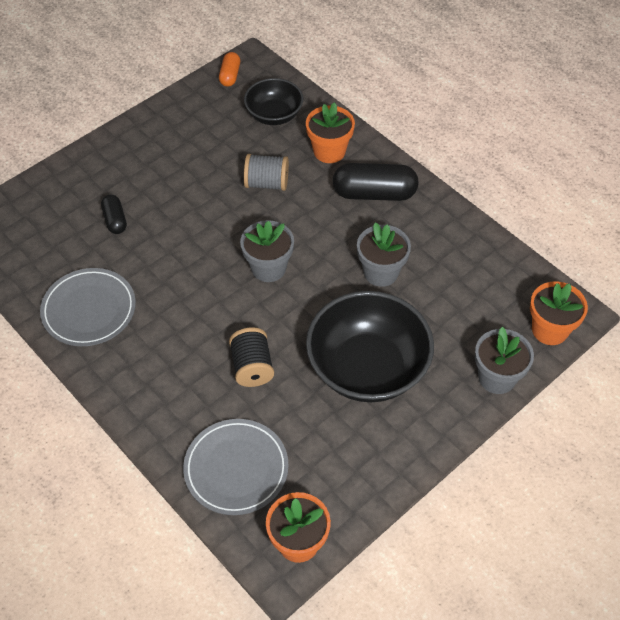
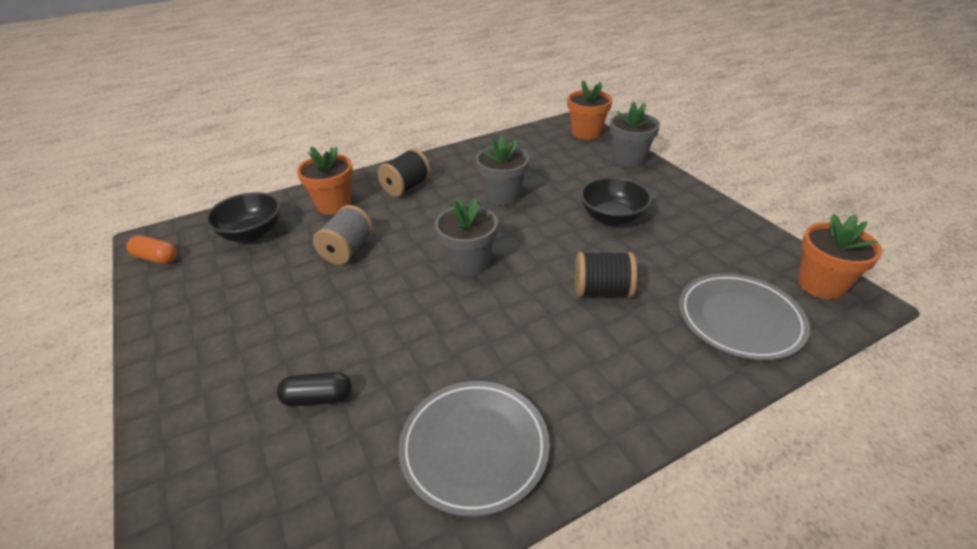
camera: 75 degrees left, 15 degrees down
(367, 368) = (612, 217): black bowl -> black bowl, size x0.57
(374, 193) = (406, 187): black capsule -> black spool

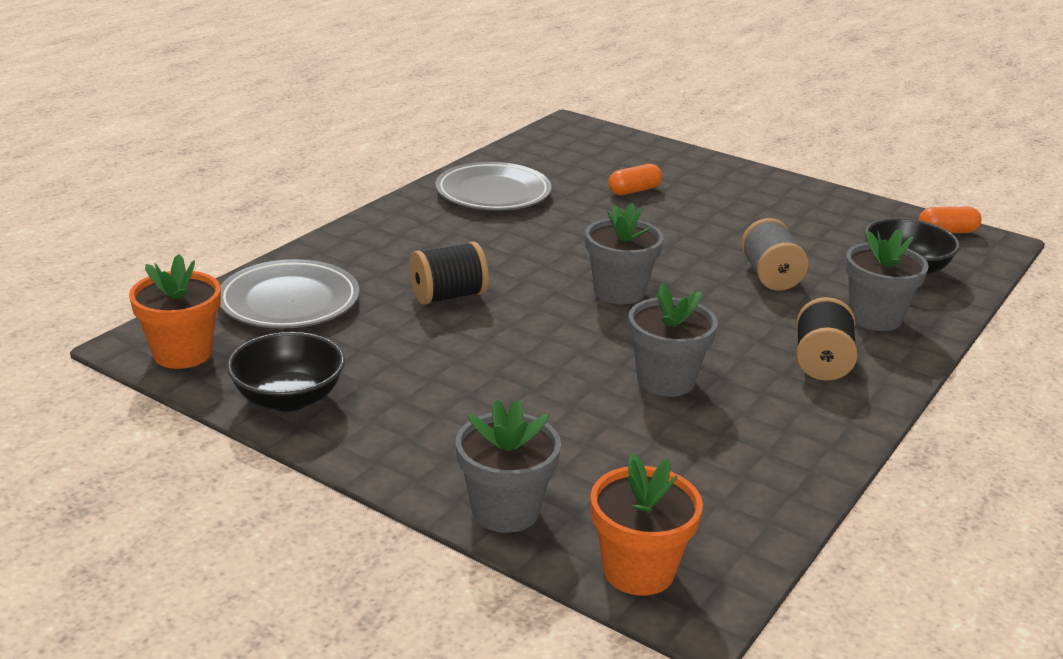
camera: 150 degrees right, 10 degrees down
(318, 398) = (634, 191): black capsule -> orange capsule
(334, 204) = (875, 317): orange flower pot -> grey flower pot
(612, 217) = (479, 383): black bowl -> black bowl (288, 398)

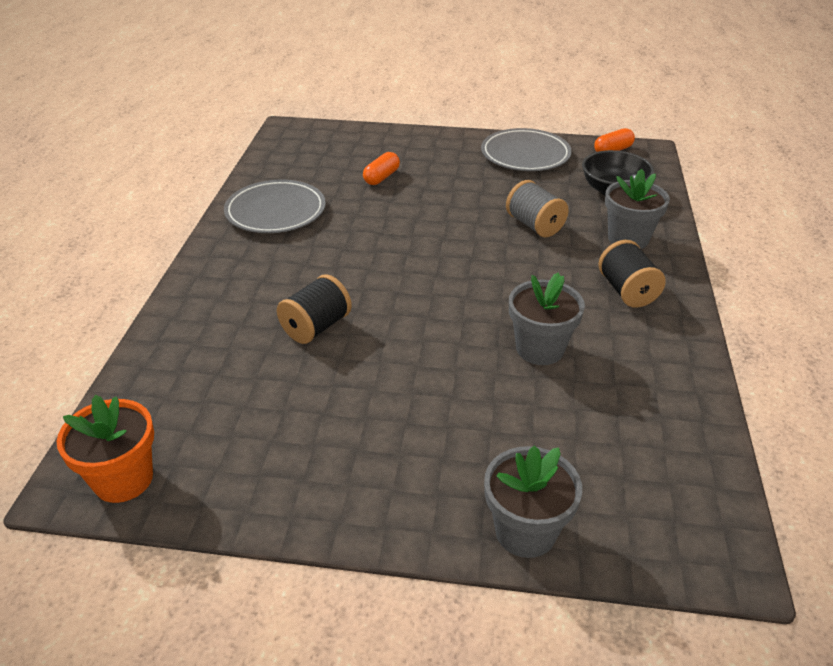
camera: 25 degrees left, 10 degrees up
(288, 398) = (260, 490): black bowl -> none
(289, 301) = (183, 381): grey plate -> grey plate (525, 154)
(619, 292) = (443, 276): grey flower pot -> none
(638, 570) = (664, 545): orange flower pot -> none

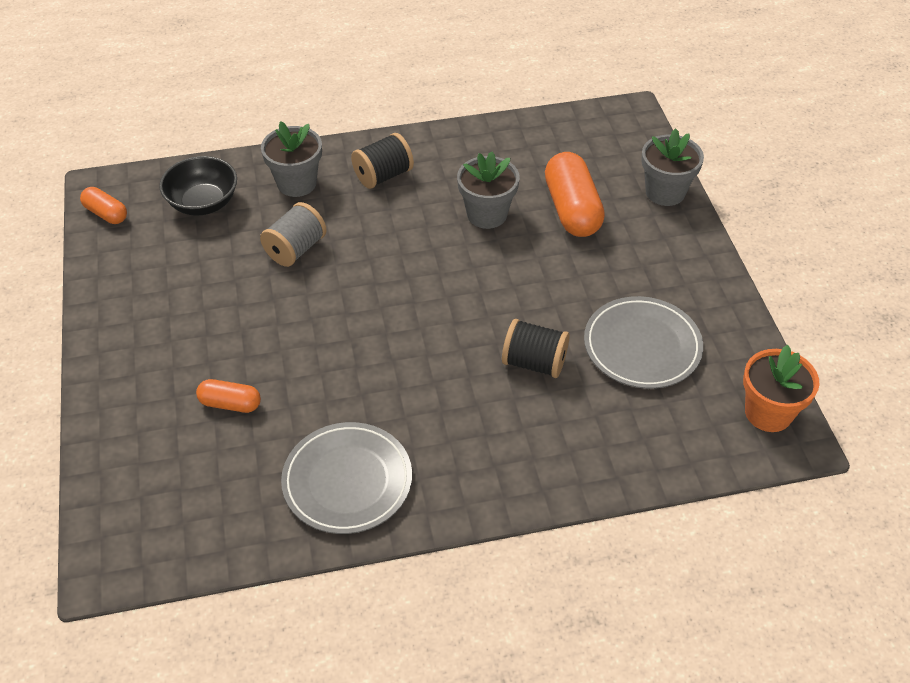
camera: 110 degrees left, 10 degrees up
(523, 421) = (572, 209): none -> orange capsule
(525, 154) = (134, 284): grey plate -> grey plate (642, 346)

